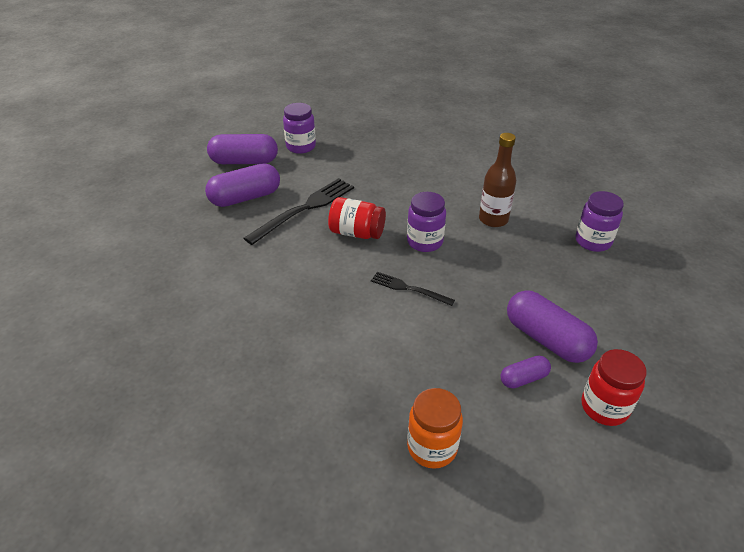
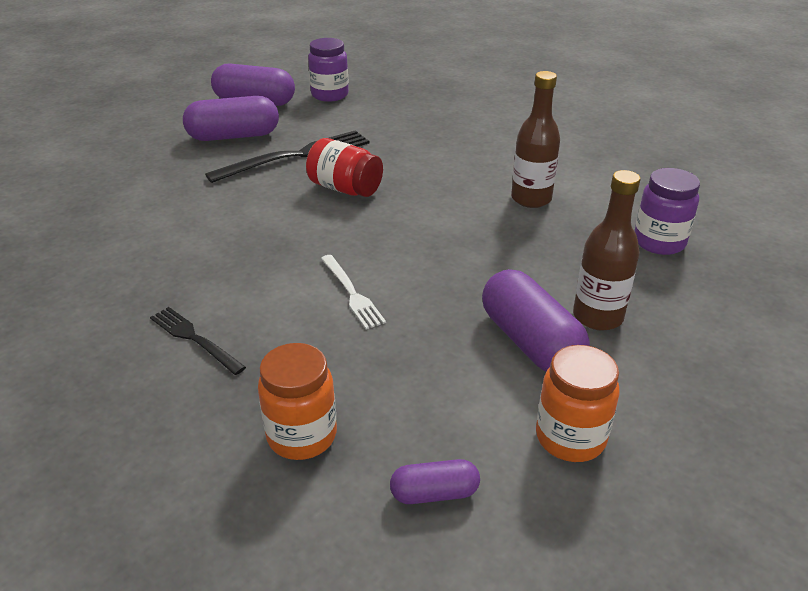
camera: 15 degrees right, 5 degrees down
(407, 324) = (352, 293): none -> white fork
(409, 288) = (376, 256): black fork -> black fork (194, 339)
(424, 242) = (425, 210): purple jar -> none
(523, 378) = (472, 381): purple capsule -> purple capsule (434, 493)
(580, 310) = (597, 317): none -> brown bottle
(604, 407) = (570, 438): red jar -> orange jar

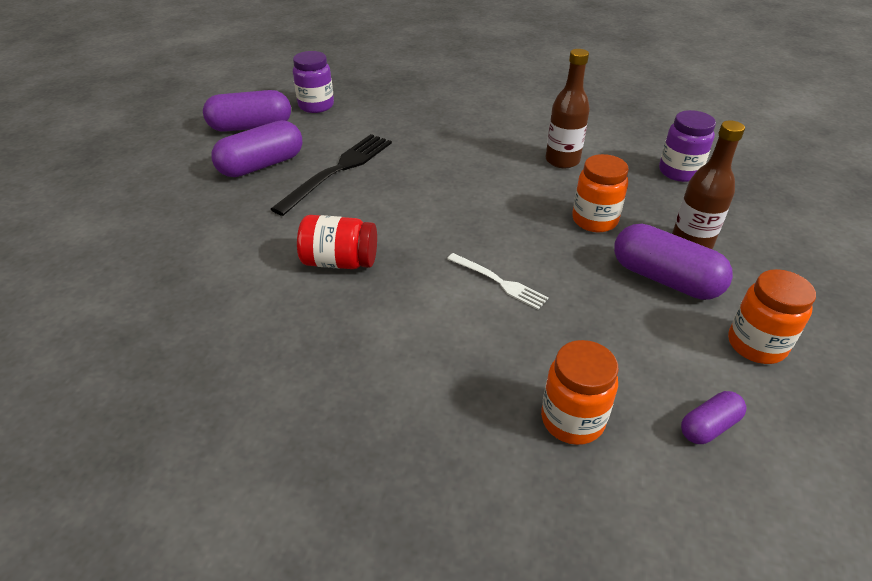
camera: 25 degrees left, 5 degrees up
(194, 339) = (404, 368): black fork -> none
(345, 188) = (408, 190): red jar -> red jar (340, 262)
(508, 265) = (594, 220): none -> orange jar

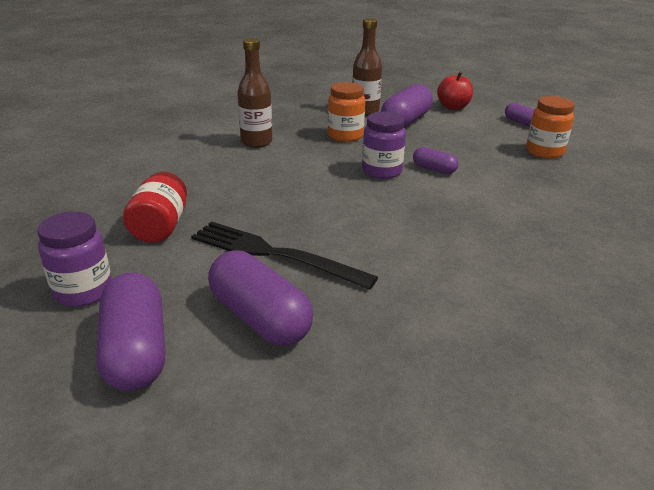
camera: 95 degrees left, 10 degrees down
(340, 262) = (440, 237): red jar -> red jar (160, 227)
(499, 282) = (434, 169): white fork -> purple capsule
(679, 172) = (275, 107): purple jar -> purple jar (382, 171)
(756, 345) = (453, 107): orange jar -> red apple

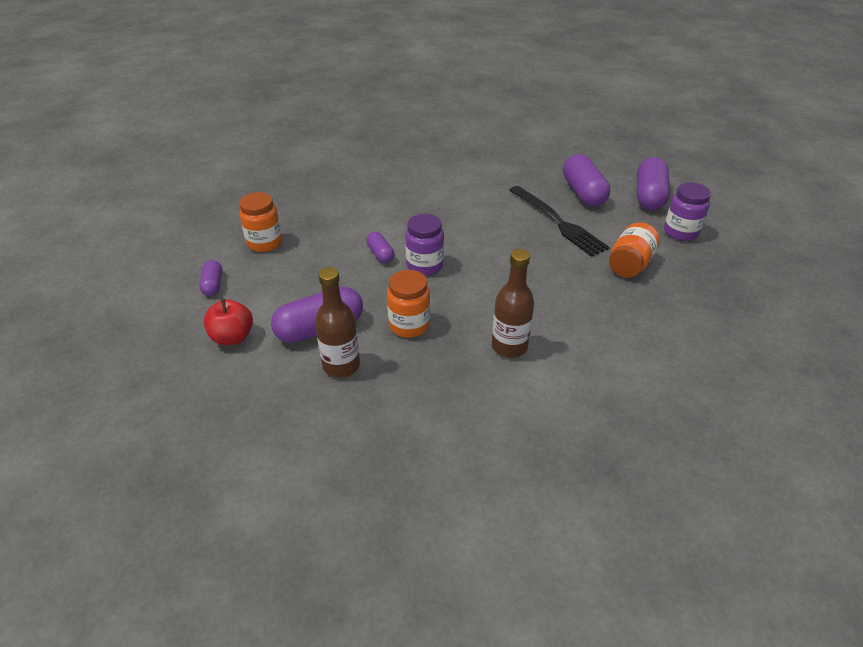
camera: 150 degrees left, 10 degrees up
(160, 227) = (630, 265): red jar -> orange jar

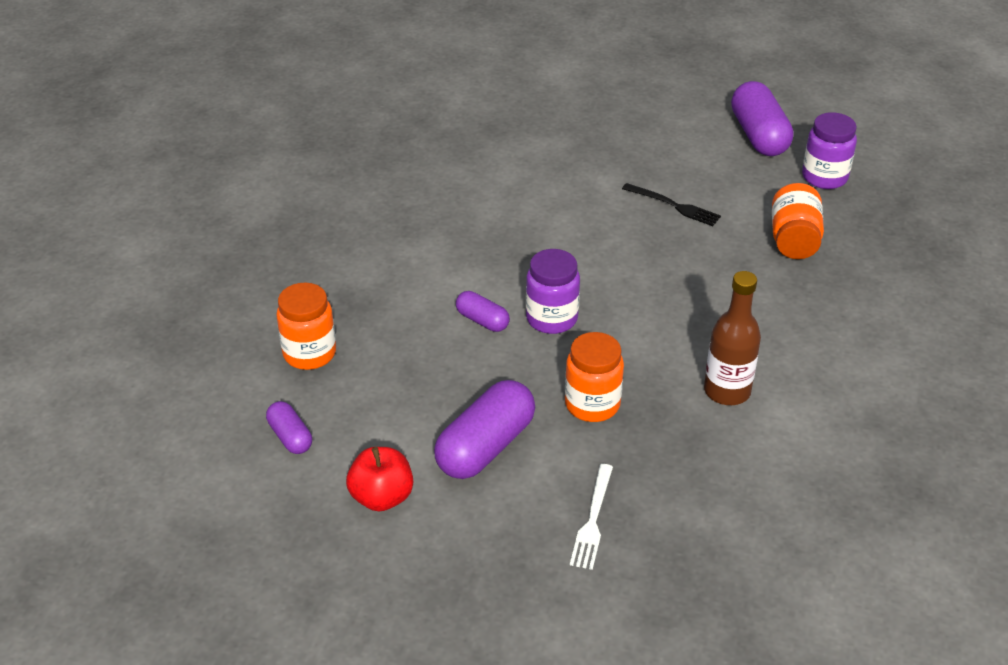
camera: 25 degrees left, 0 degrees up
(341, 366) = (550, 484): brown bottle -> none
(350, 399) = (592, 520): none -> white fork
(558, 222) = (674, 206): black fork -> black fork, size x0.56
(583, 193) = (677, 153): purple capsule -> none

